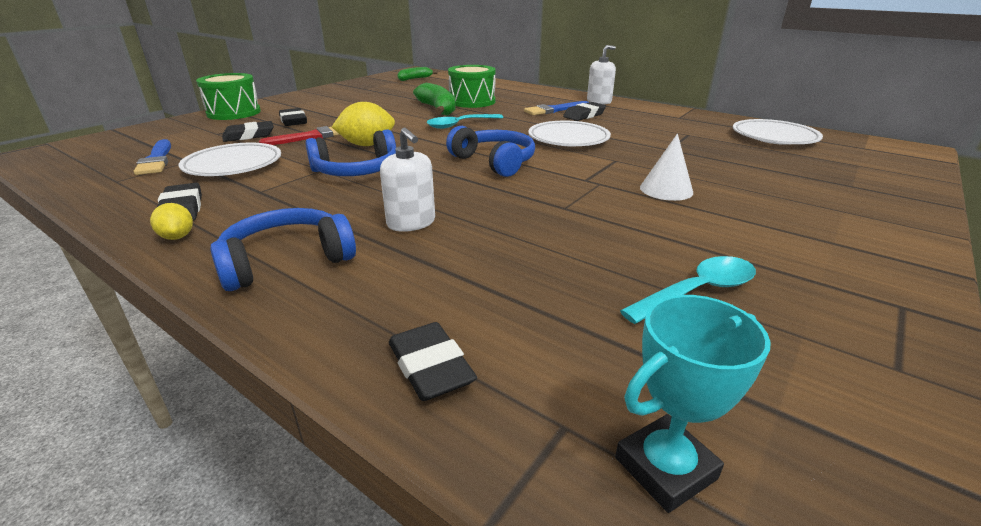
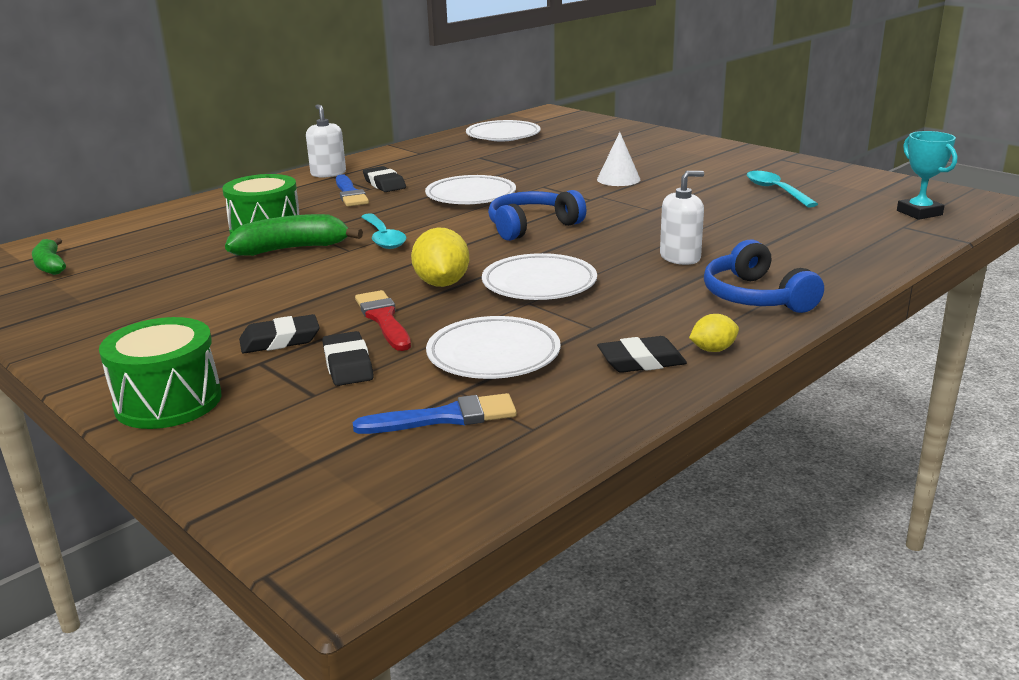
camera: 80 degrees left, 5 degrees down
(357, 171) = (539, 284): blue headphones -> white plate
(430, 367) = (872, 250): black eraser -> none

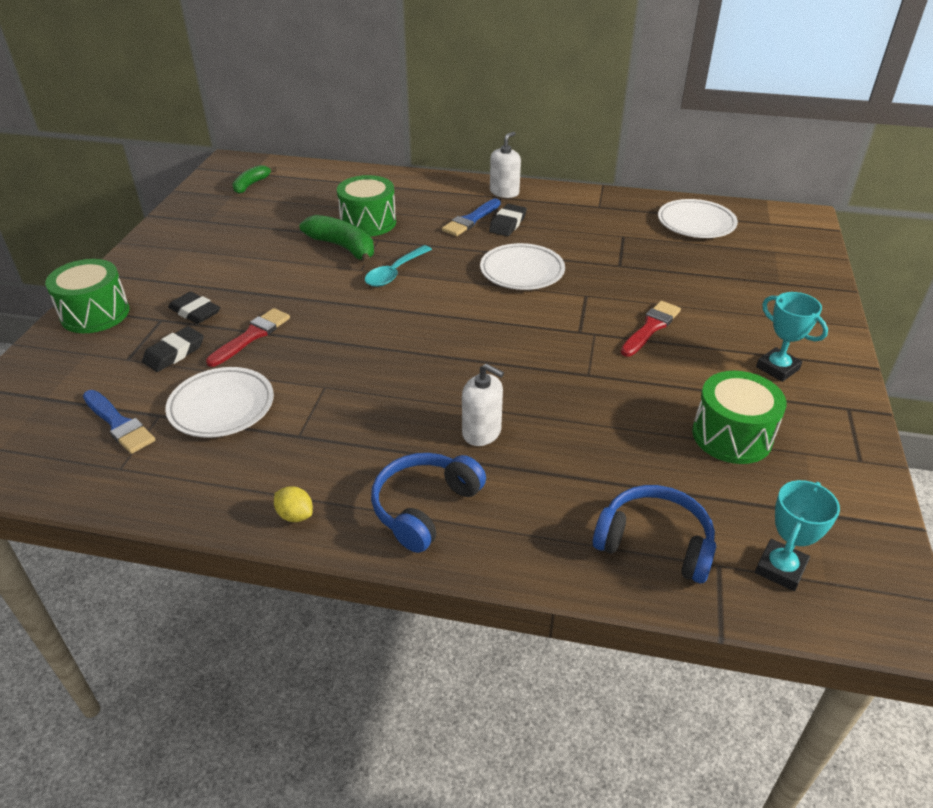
camera: 55 degrees right, 15 degrees up
(442, 284) = (330, 334): yellow lemon -> none
(532, 226) = (482, 327): blue headphones -> blue headphones (654, 543)
(539, 284) = (363, 378): white plate -> none
(618, 179) = (651, 327): white cone -> red brush
(641, 361) = (251, 482): black eraser -> none
(716, 162) = (777, 368): none -> turquoise trophy
(775, 191) = (732, 436): turquoise spoon -> green drum

